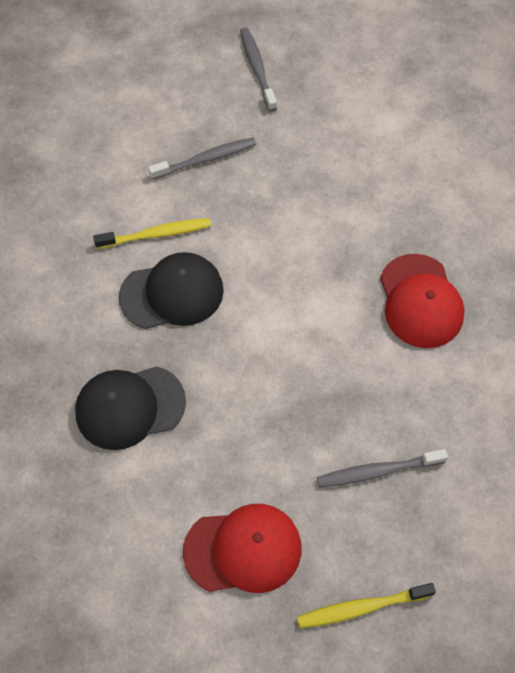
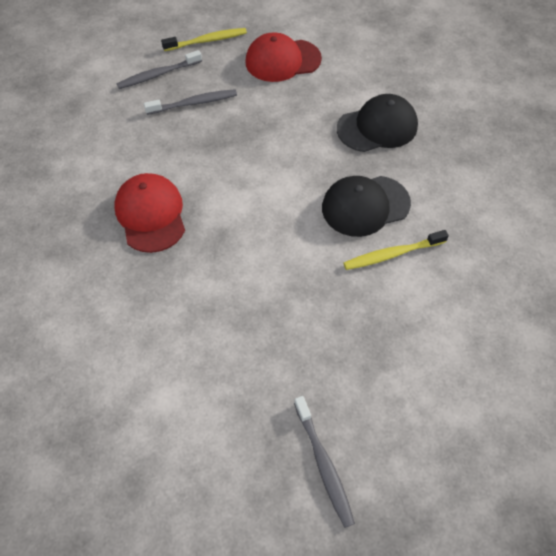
camera: 175 degrees right, 5 degrees down
(206, 159) = (362, 335): grey toothbrush -> grey toothbrush (158, 75)

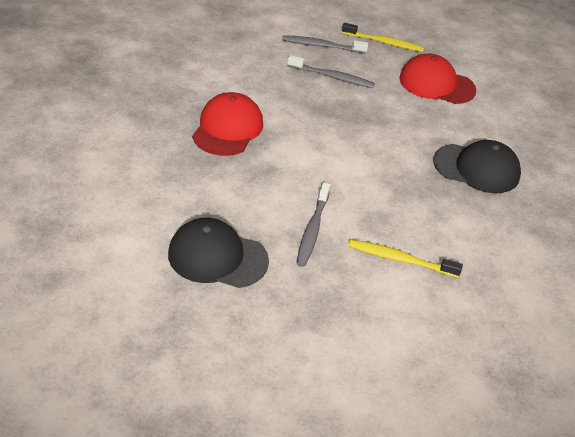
camera: 30 degrees right, 15 degrees down
(323, 464) = (200, 357): grey toothbrush -> grey toothbrush (312, 230)
(365, 206) = (410, 215): black cap -> black cap (217, 257)

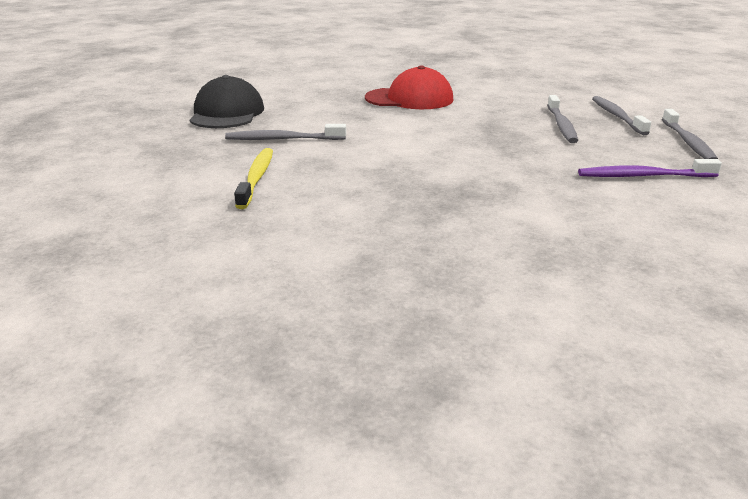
camera: 80 degrees right, 15 degrees down
(384, 42) = (688, 142): yellow toothbrush -> grey toothbrush
(436, 84) = (643, 176): red cap -> purple toothbrush
(477, 168) = (473, 211): black cap -> none

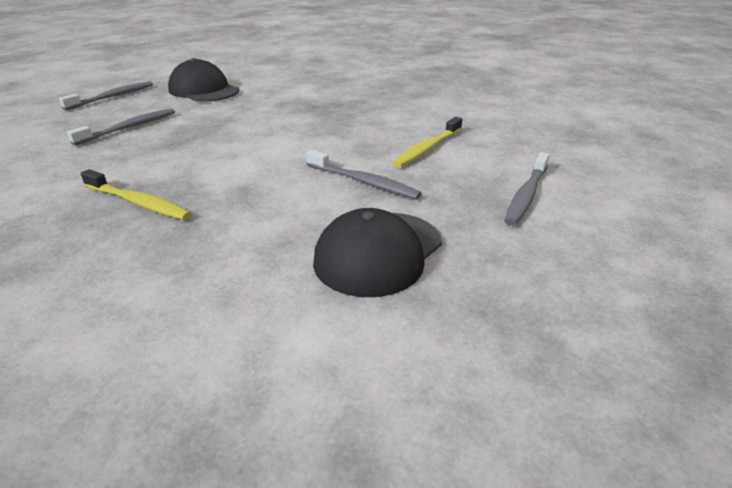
camera: 145 degrees left, 5 degrees up
(409, 99) = (138, 203): red cap -> yellow toothbrush
(617, 116) = (69, 123): grey toothbrush -> grey toothbrush (526, 195)
(643, 176) = (203, 90): purple toothbrush -> black cap

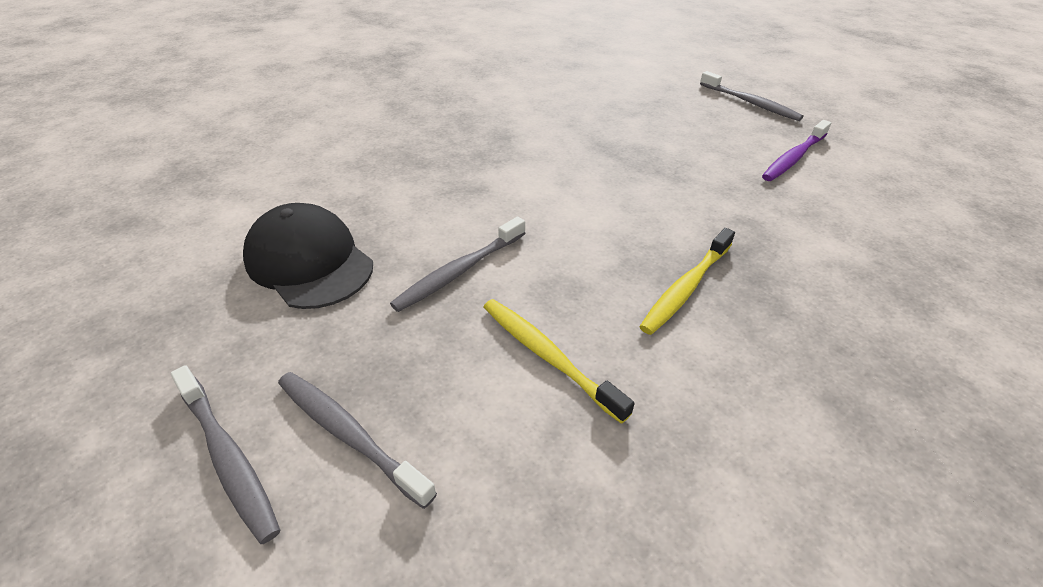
camera: 100 degrees right, 10 degrees up
(129, 128) = (649, 120): grey toothbrush -> grey toothbrush (228, 457)
(138, 203) = (473, 138): yellow toothbrush -> yellow toothbrush (686, 287)
(203, 90) = (793, 158): black cap -> purple toothbrush

